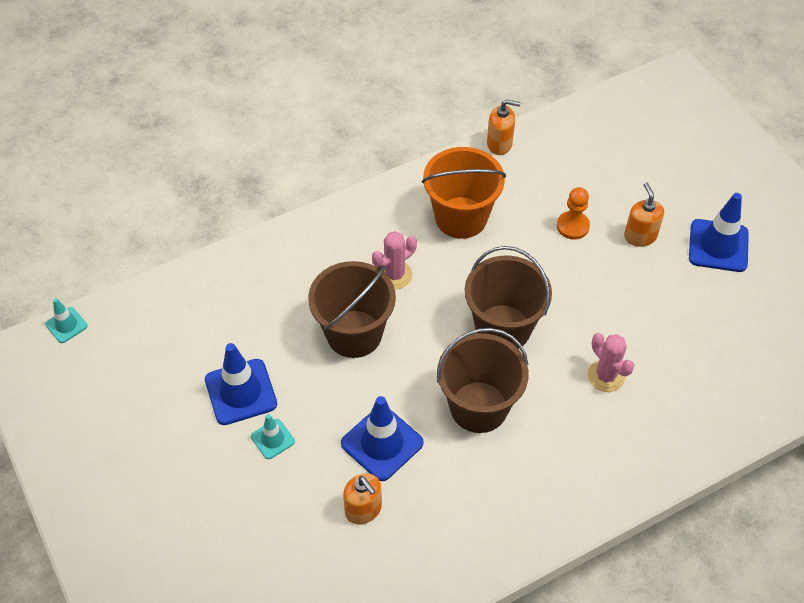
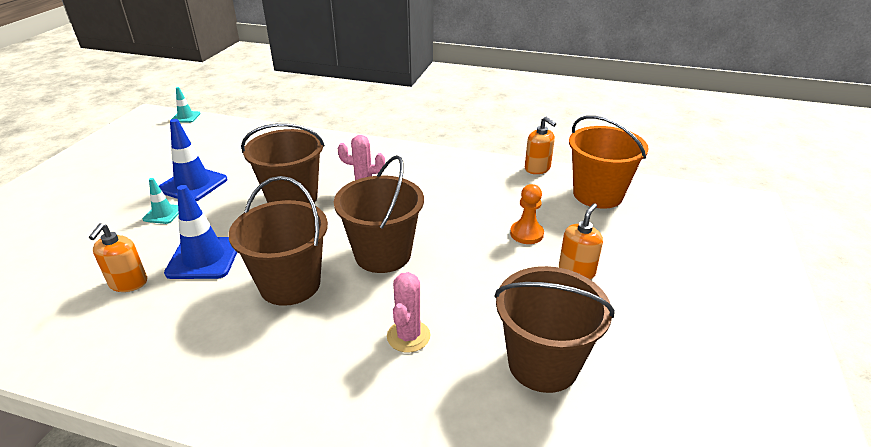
camera: 45 degrees right, 20 degrees down
(461, 217) = (452, 186): orange bucket -> orange bucket (597, 194)
(697, 327) = (543, 363): none -> brown bucket
(718, 246) = (647, 321): blue traffic cone -> none

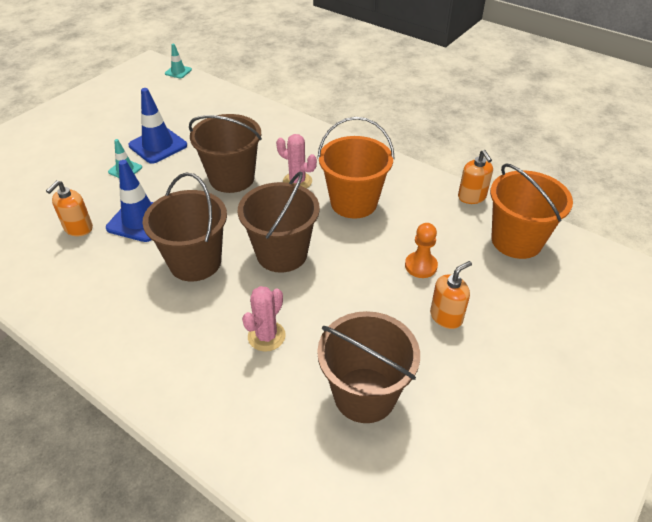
camera: 20 degrees right, 10 degrees up
(431, 194) = (354, 202): none -> orange bucket

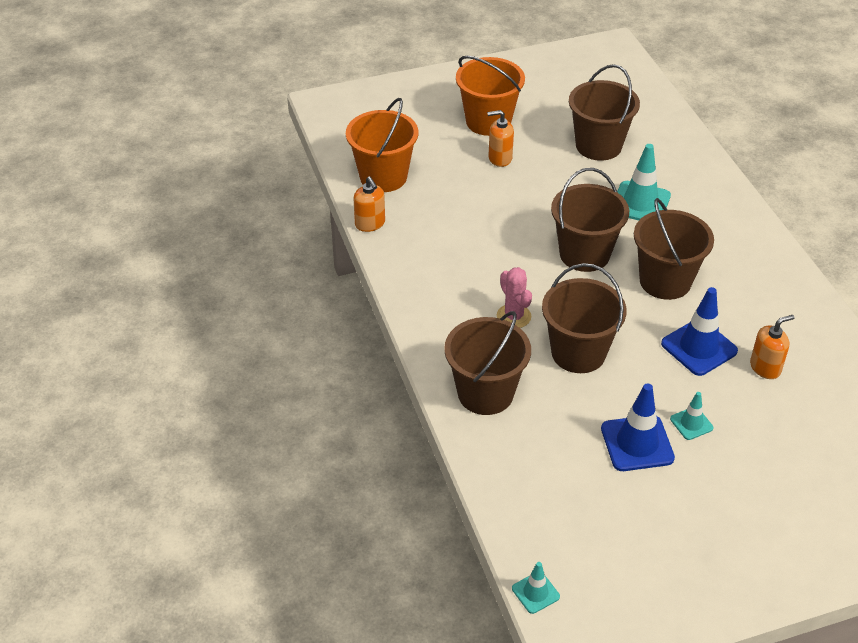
camera: 145 degrees left, 0 degrees up
(266, 336) = (640, 203): pink cactus -> turquoise traffic cone
(275, 132) = (485, 393): none -> brown bucket
(354, 202) = (480, 269): orange bucket -> orange bucket (488, 121)
(421, 266) = (480, 194): orange pawn -> none
(472, 197) = (370, 224): orange soap dispenser -> orange soap dispenser turned 135 degrees clockwise

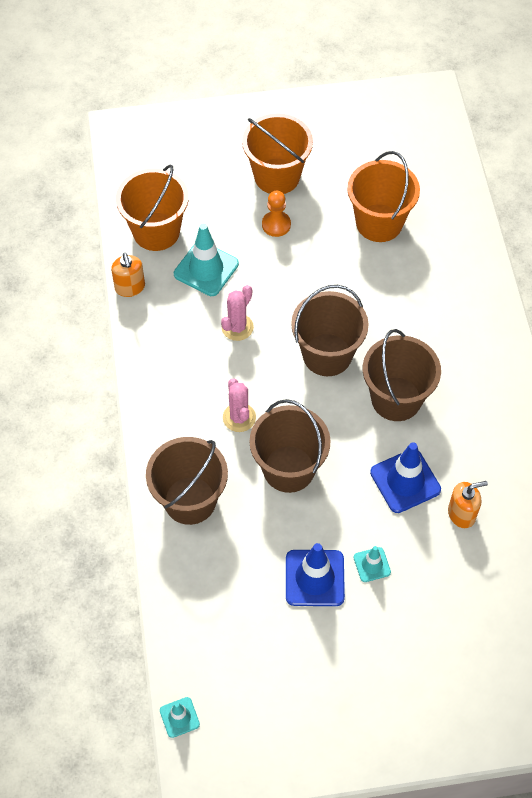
camera: 10 degrees right, 15 degrees up
(488, 243) = (237, 327): none -> pink cactus
(500, 158) = (276, 225): orange soap dispenser -> orange pawn
(598, 146) = (379, 223): brown bucket -> orange bucket
(640, 203) = (400, 300): turquoise traffic cone -> turquoise traffic cone (206, 269)

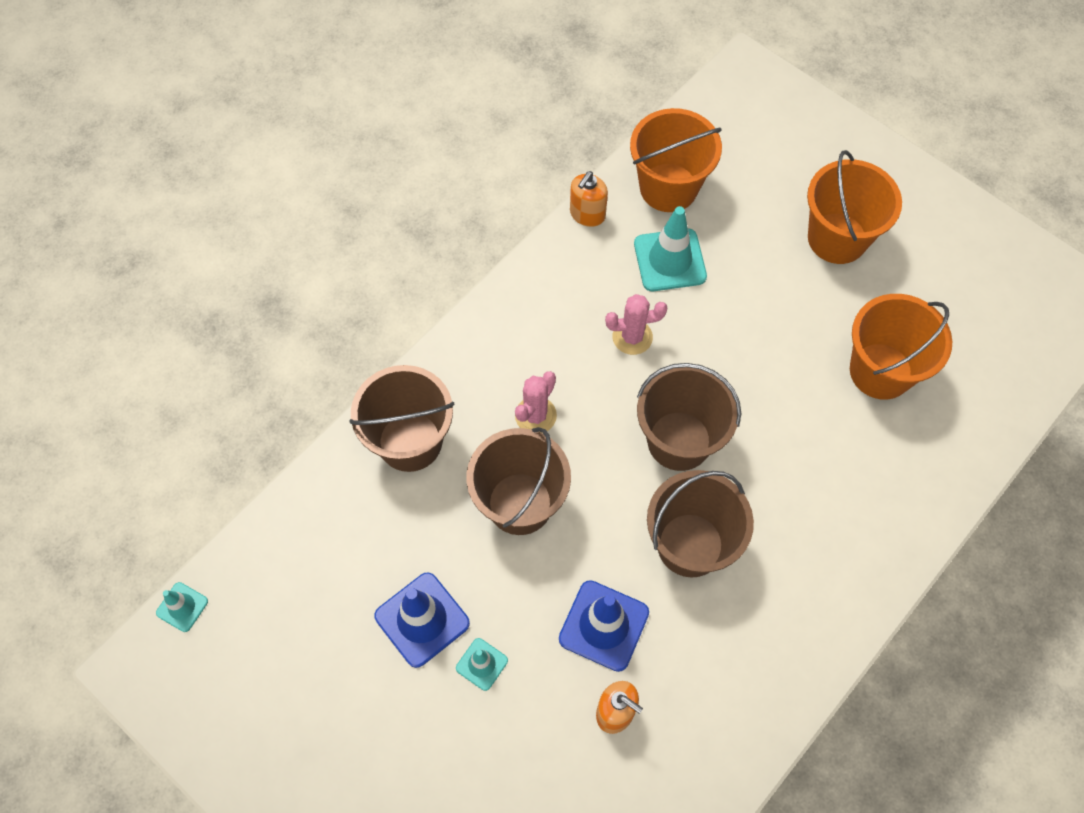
camera: 50 degrees right, 5 degrees up
(276, 225) = (781, 281): orange pawn -> none

